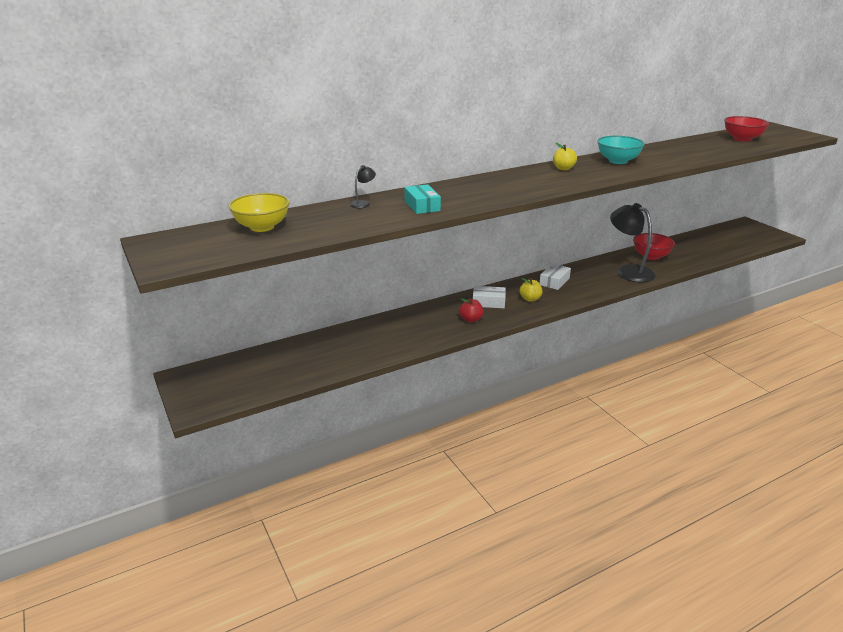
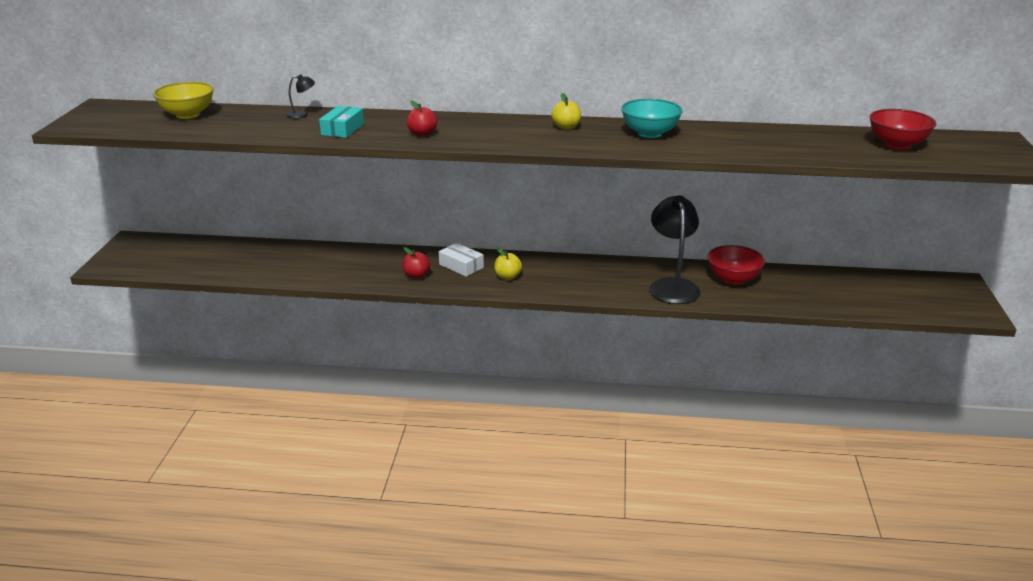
camera: 35 degrees right, 0 degrees up
(486, 195) = (422, 134): none -> red apple
(554, 281) = (565, 269): white box -> none

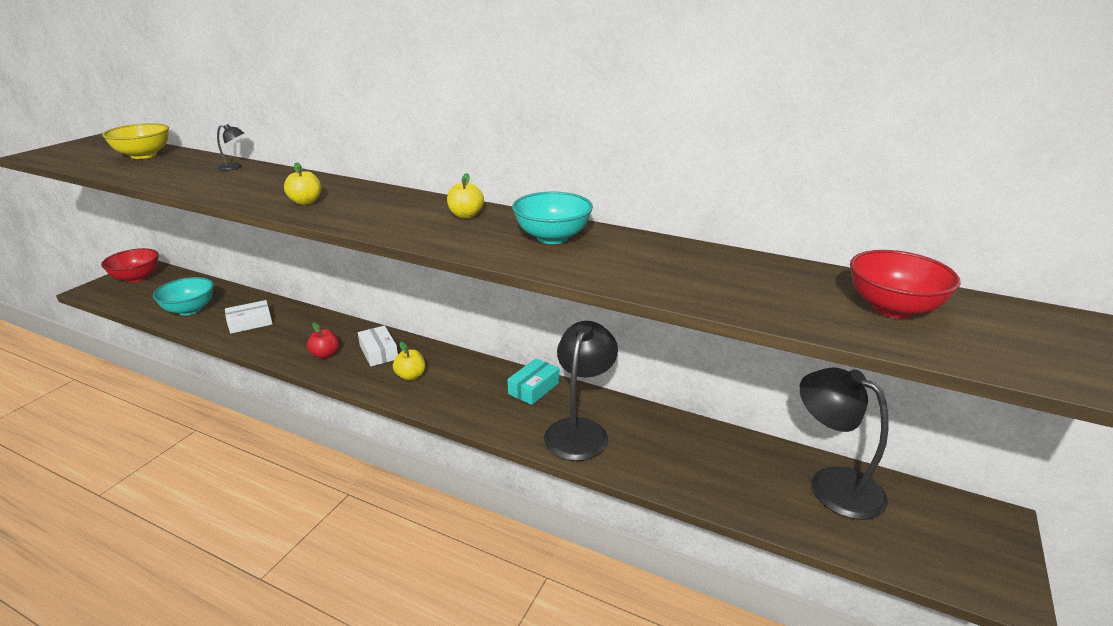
camera: 20 degrees right, 0 degrees up
(238, 265) = (190, 310): none -> turquoise bowl
(314, 265) = (250, 323): none -> white box
(342, 129) = (242, 187): turquoise box -> turquoise box (534, 388)
(422, 134) = (306, 202): red apple -> yellow apple
(733, 279) = (662, 438): red bowl -> red bowl (137, 278)
(859, 283) = (832, 484): none -> black lamp

